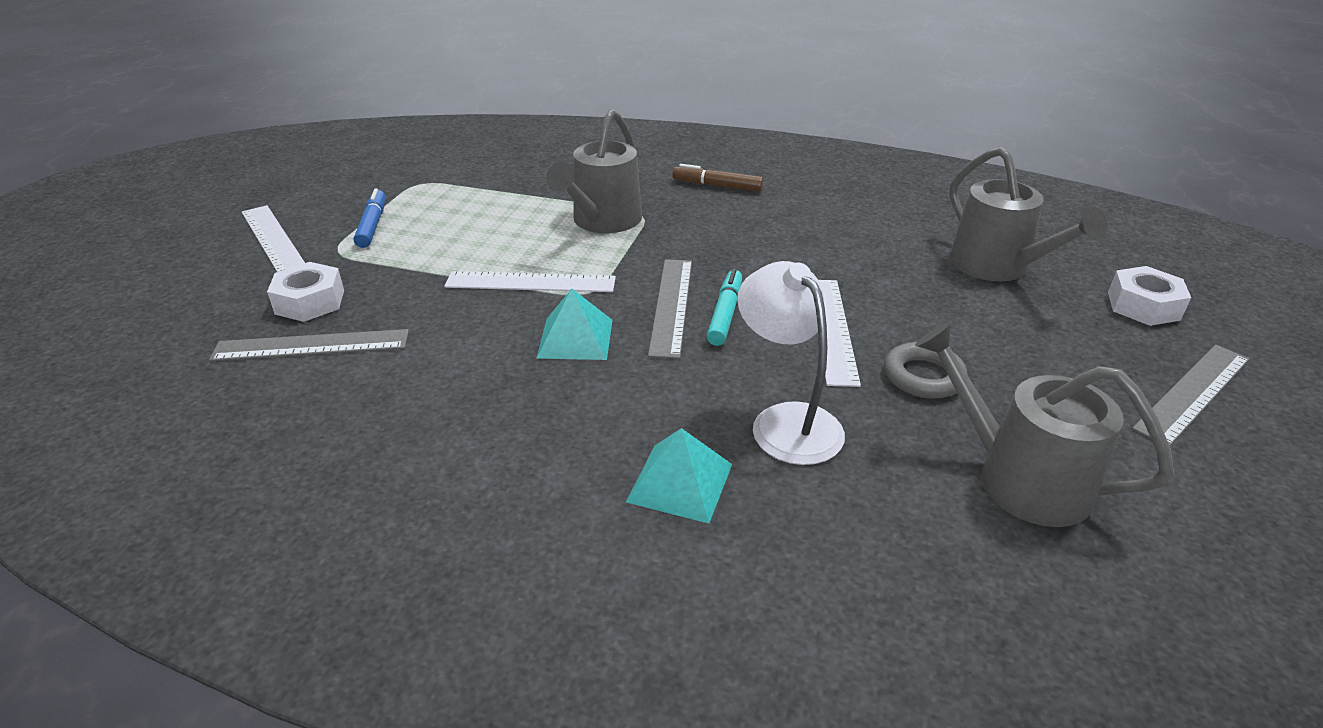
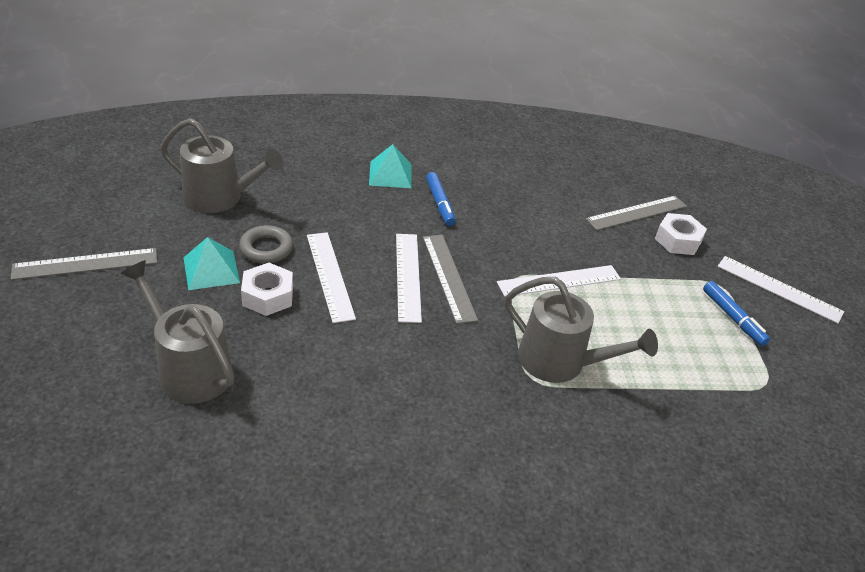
camera: 155 degrees right, 5 degrees up
(575, 338) = (494, 241): turquoise pyramid -> turquoise pyramid (211, 270)
(603, 221) = (559, 362): grey watering can -> grey watering can turned 120 degrees clockwise
(620, 407) = (439, 204): none -> blue marker
(717, 186) = (486, 449): brown marker -> none
(725, 314) = (408, 276): turquoise marker -> white ruler
(786, 421) = (346, 209): white lamp -> none
(1143, 306) = (73, 342): white nut -> white nut (268, 296)
(1192, 393) = (85, 264): grey ruler -> grey ruler turned 45 degrees clockwise

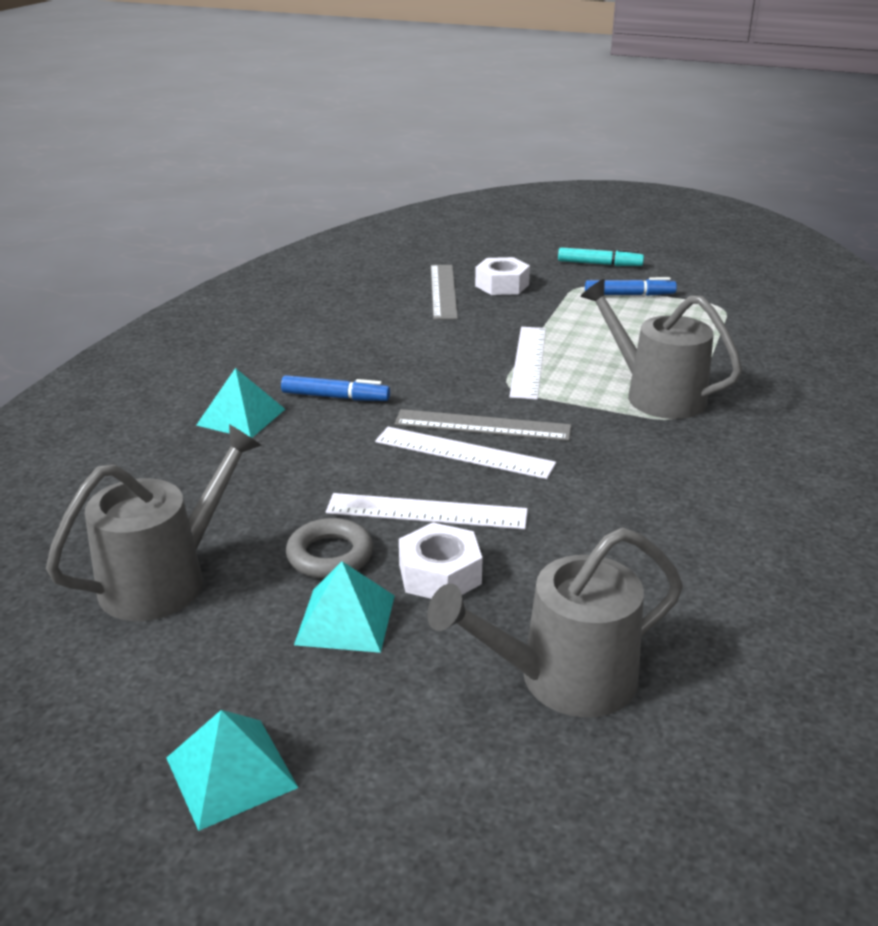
camera: 60 degrees left, 10 degrees down
(85, 264) = (231, 772): grey ruler -> turquoise pyramid
(559, 362) = (656, 395): grey watering can -> grey watering can turned 105 degrees counterclockwise
(779, 289) = (599, 264): white ruler -> turquoise marker

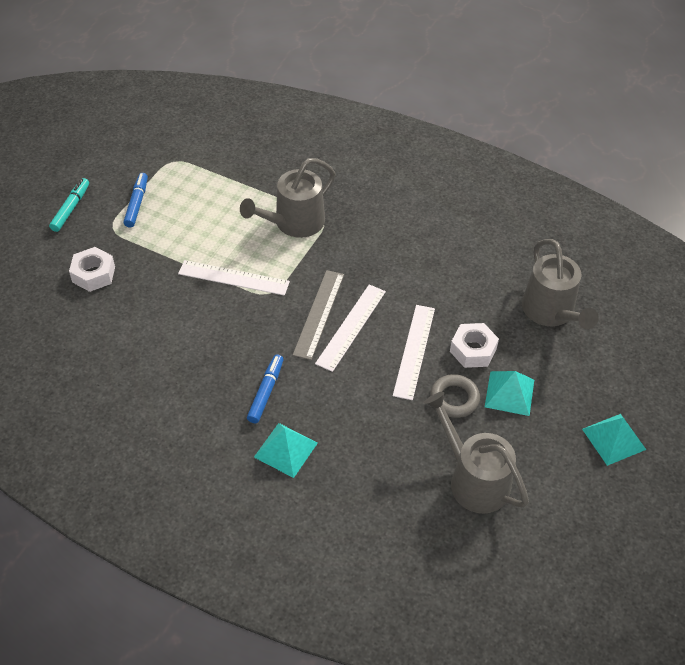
camera: 85 degrees left, 20 degrees up
(443, 291) = (94, 313): grey ruler -> none

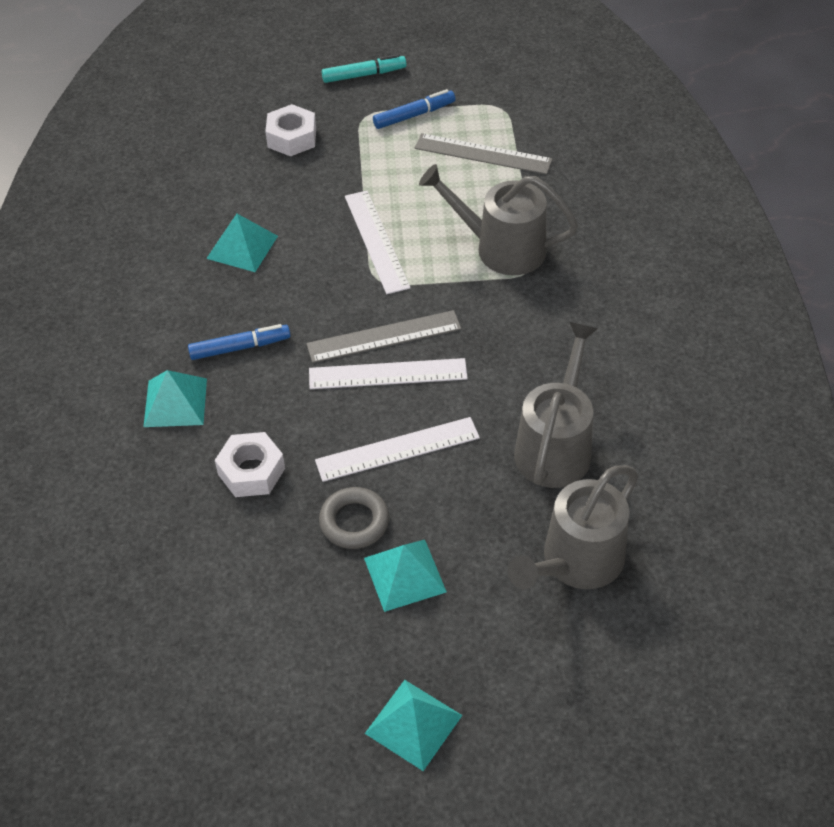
camera: 60 degrees right, 0 degrees up
(174, 349) = (242, 247): none -> turquoise pyramid
(206, 190) = (483, 154): none -> grey ruler
(473, 350) = (444, 506): white nut -> white nut (251, 471)
(474, 480) = (247, 595): grey watering can -> grey watering can (555, 446)

